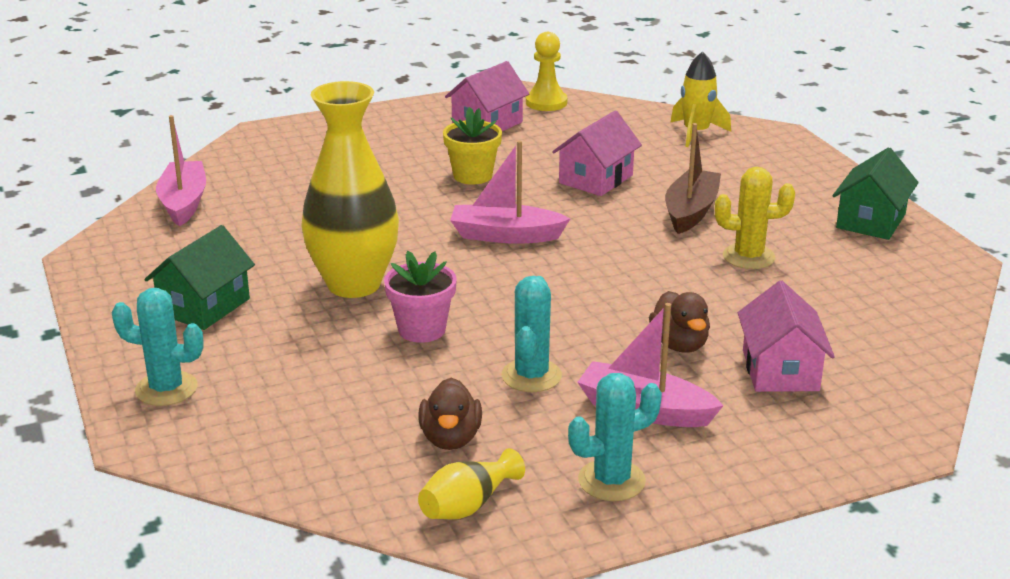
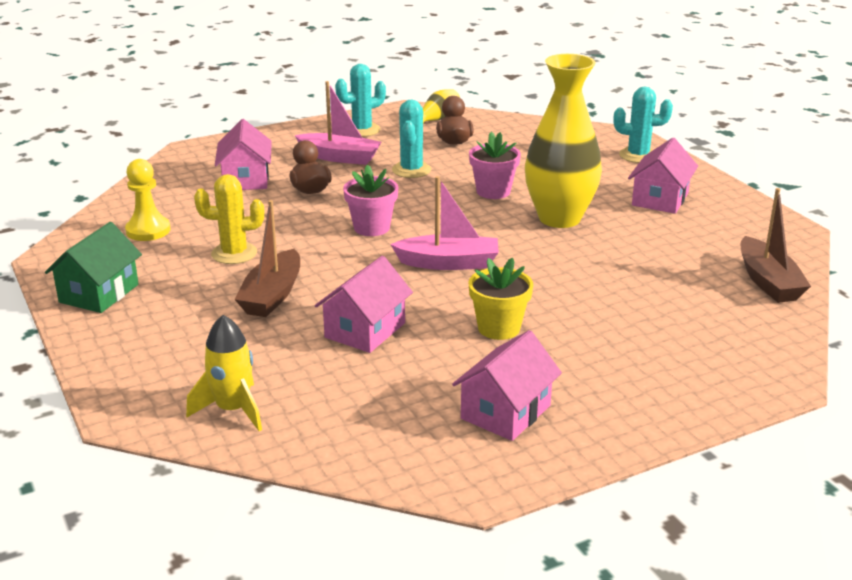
camera: 175 degrees right, 0 degrees up
(184, 203) = (768, 282): pink boat -> brown boat
(204, 306) = (660, 199): green house -> pink house
(546, 102) = (433, 463): yellow pawn -> yellow pawn (148, 230)
(591, 282) = (371, 228): none -> pink flower pot

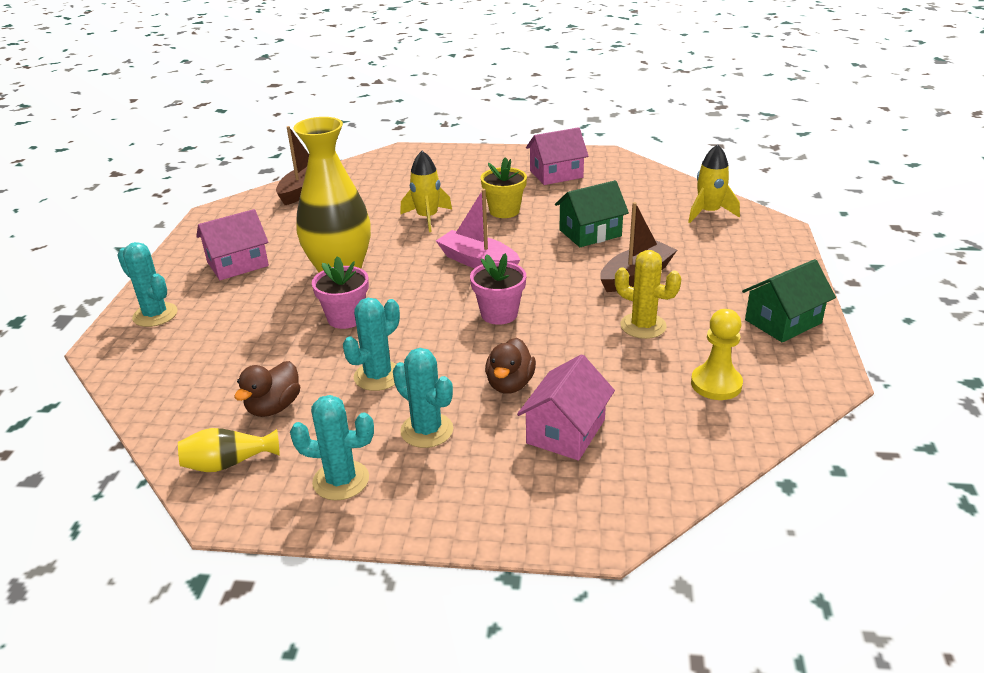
camera: 145 degrees left, 5 degrees up
(339, 157) = (427, 430): pink boat -> turquoise cactus
(365, 330) = (590, 233): pink house -> green house
(571, 292) = (427, 218): none -> yellow rocket

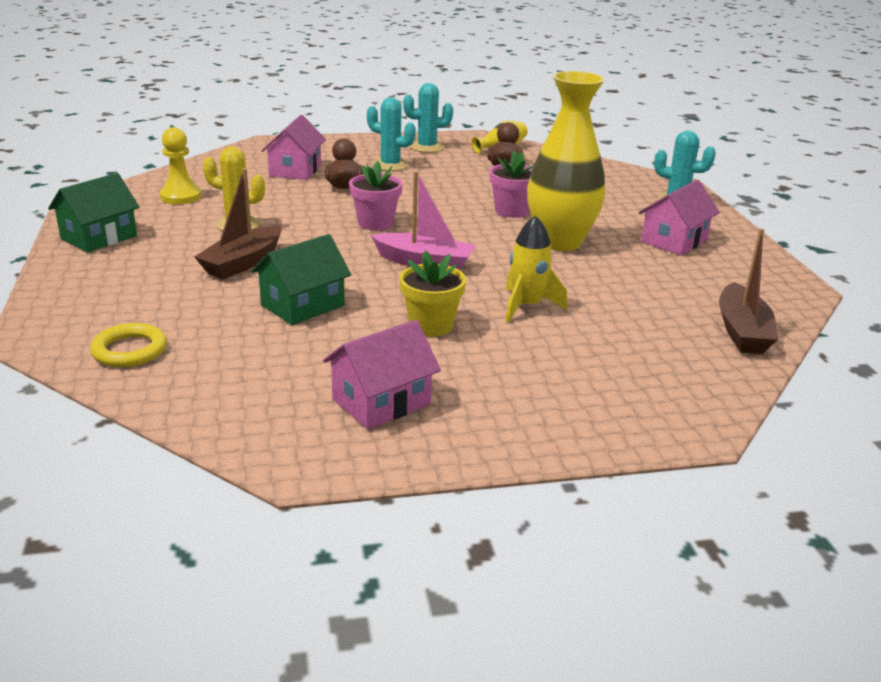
camera: 160 degrees right, 5 degrees down
(378, 376) = (447, 183): turquoise cactus -> none
(708, 213) = (129, 350): yellow rocket -> yellow ring

